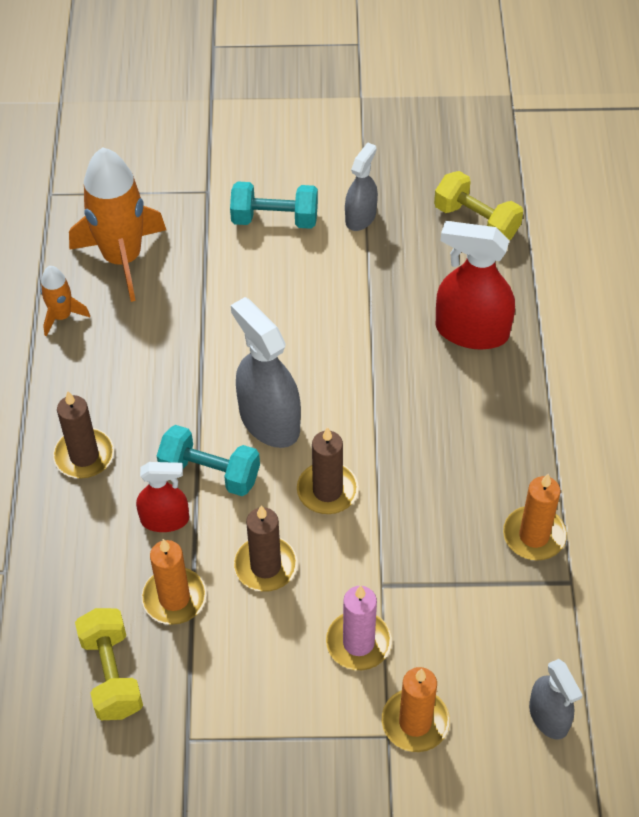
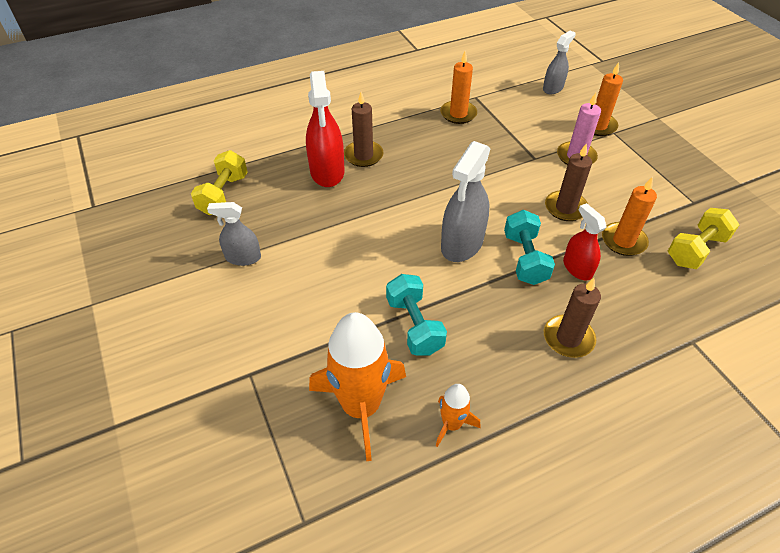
camera: 115 degrees left, 5 degrees down
(275, 219) = (266, 311): turquoise dumbbell -> turquoise dumbbell (414, 325)
(327, 490) = (493, 198): brown candle -> brown candle (363, 155)

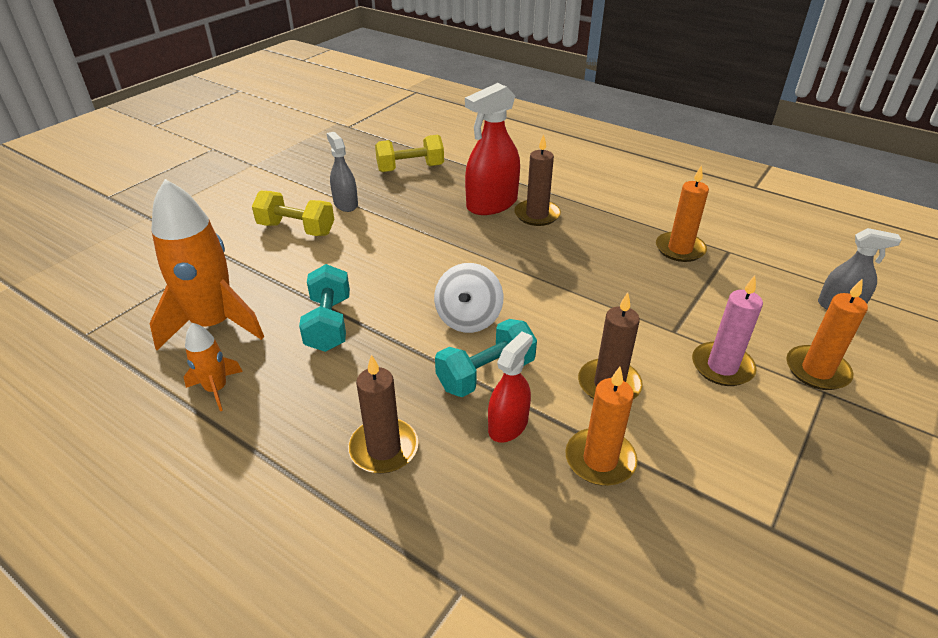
camera: 60 degrees right, 10 degrees down
(414, 325) = (329, 324): turquoise dumbbell -> turquoise dumbbell turned 45 degrees counterclockwise
(462, 243) = (468, 319): grey spray bottle -> white spinning top
(696, 250) = (660, 554): yellow dumbbell -> yellow dumbbell (296, 229)

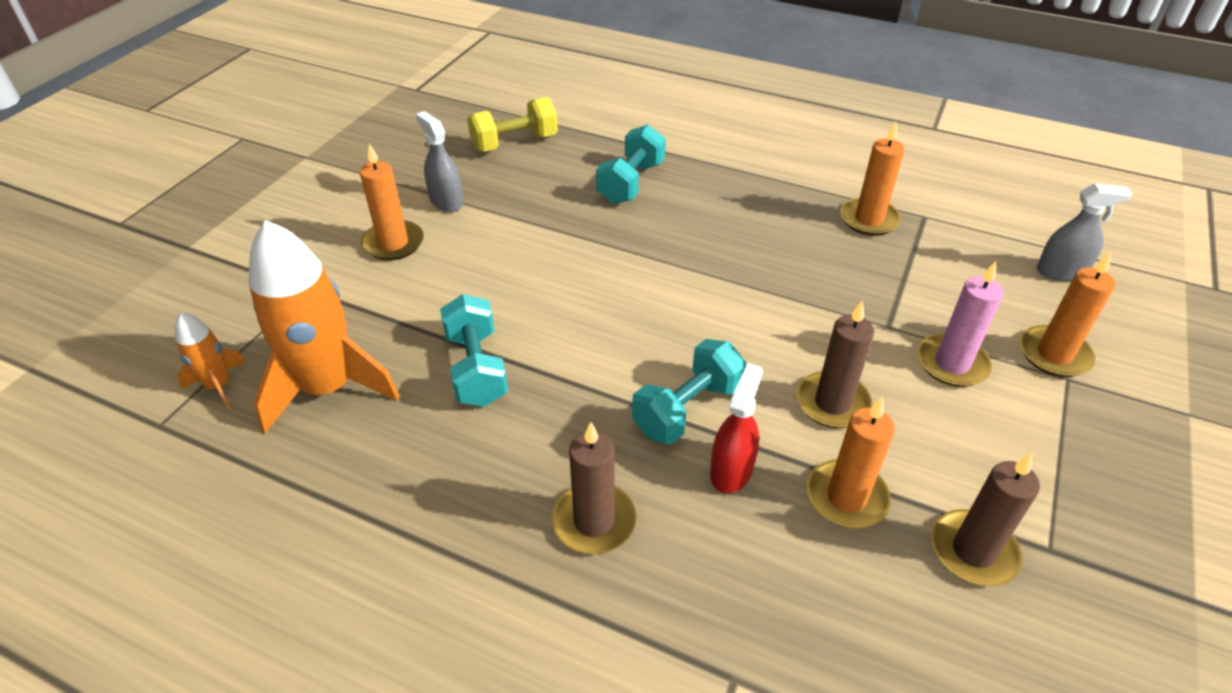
camera: 10 degrees left, 5 degrees up
(216, 389) = (361, 475): orange rocket -> orange rocket (219, 385)
(296, 229) = (393, 243): yellow dumbbell -> orange candle
(468, 319) = (646, 340): white spinning top -> none
(492, 204) = (631, 183): red spray bottle -> turquoise dumbbell
(537, 215) = (690, 192): brown candle -> brown candle (973, 551)

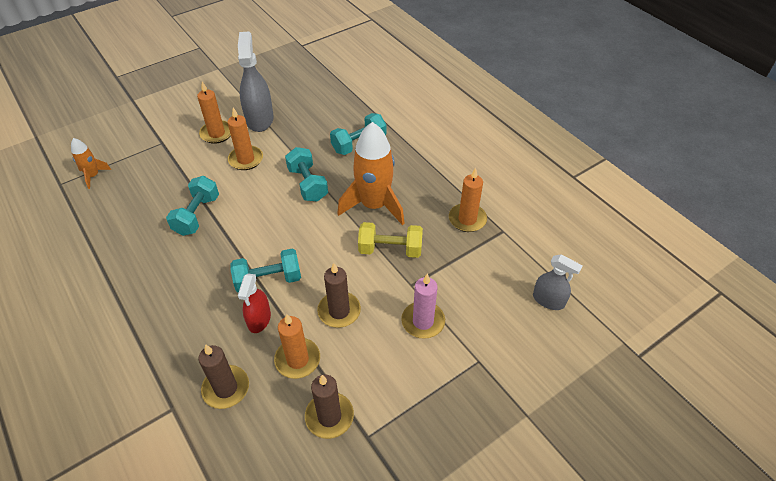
camera: 30 degrees right, 5 degrees up
(328, 388) = (132, 196): orange rocket -> orange rocket (374, 205)
(446, 201) = (259, 119): grey spray bottle -> grey spray bottle, size x1.67
(514, 143) = (322, 97): yellow dumbbell -> yellow dumbbell (390, 249)
(594, 521) = (181, 311): brown candle -> brown candle (226, 388)
(611, 258) = (308, 184): none -> turquoise dumbbell
(731, 470) = (259, 319): red spray bottle -> red spray bottle turned 135 degrees clockwise
(1054, 354) = (486, 344): orange candle -> orange candle (246, 159)

